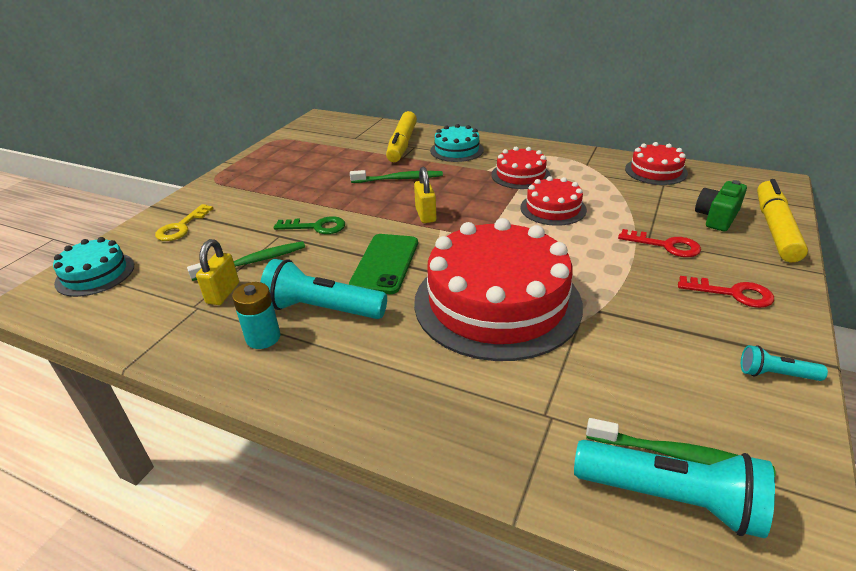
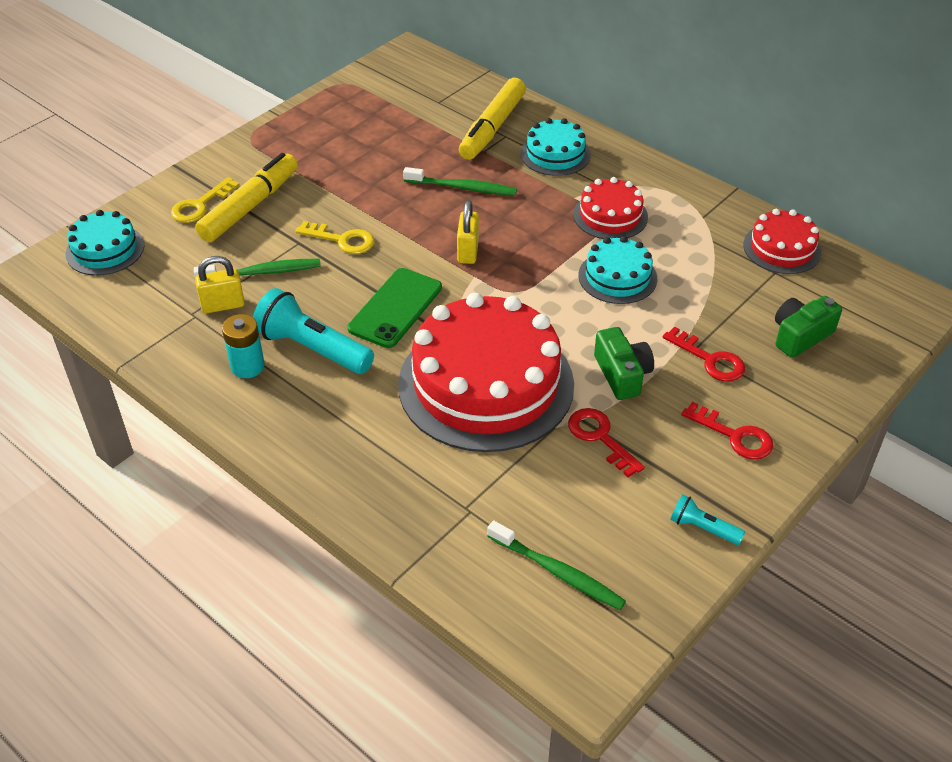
camera: 15 degrees right, 10 degrees up
(223, 293) = (223, 305): yellow padlock -> yellow padlock turned 45 degrees clockwise
(316, 227) = (342, 240): green key -> yellow key
(553, 208) = (617, 277): red cake -> turquoise cake
(606, 270) = (622, 374): none -> green camera
(625, 321) = (600, 438): none -> red key
(671, 498) = (526, 601): turquoise flashlight -> none
(775, 229) = (854, 368): yellow marker -> yellow marker (249, 206)

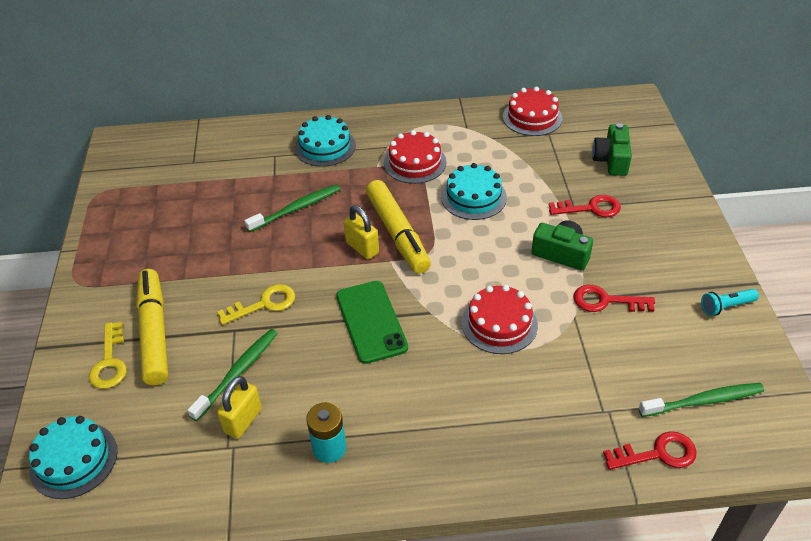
camera: 45 degrees left, 0 degrees up
(312, 349) = (356, 396): turquoise flashlight -> none
(486, 384) = (499, 324): red cake -> red cake, size x0.49
(492, 128) = (258, 156): yellow marker -> yellow marker (397, 233)
(734, 436) = (664, 241): red key -> red key (657, 453)

